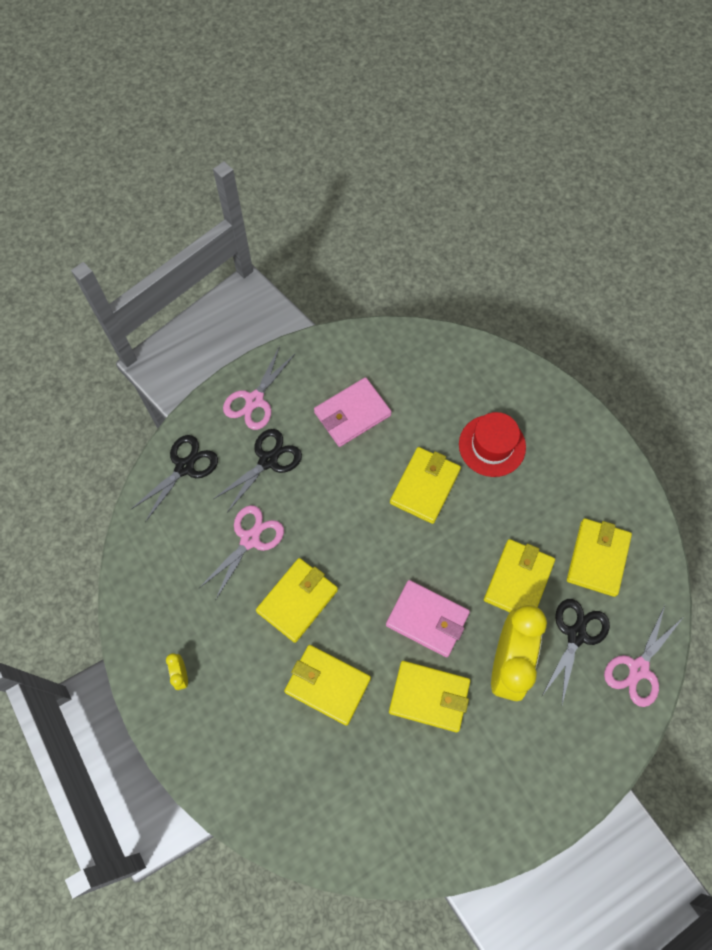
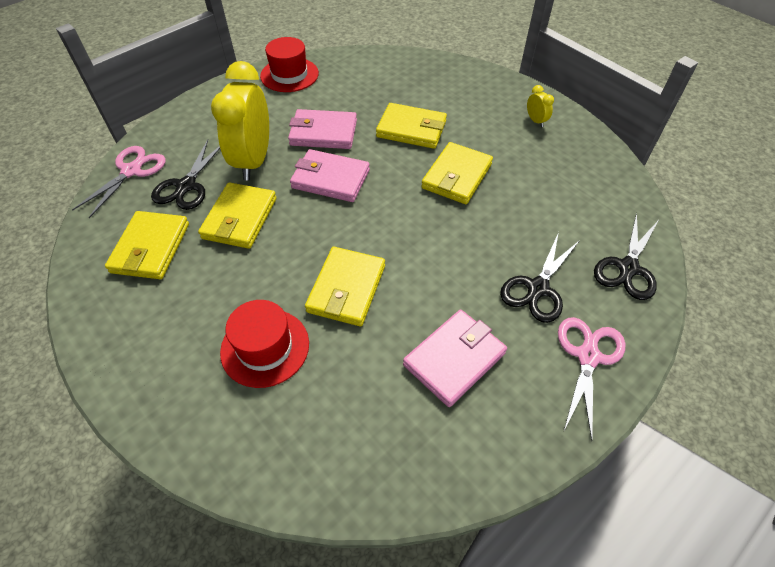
camera: 170 degrees right, 15 degrees down
(250, 539) = (523, 215): pink scissors -> none
(429, 696) = (323, 133): yellow wallet -> pink wallet
(466, 829) = (289, 75): none -> red hat

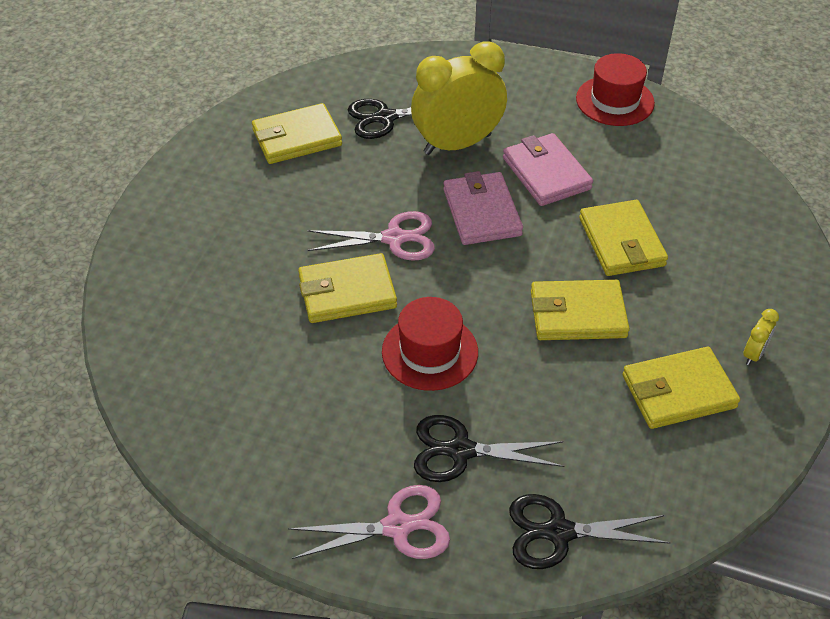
camera: 60 degrees right, 5 degrees down
(131, 171) = (374, 73): pink scissors -> pink scissors (394, 238)
(240, 218) = (375, 175): yellow wallet -> yellow wallet (678, 391)
(265, 347) = (244, 267): red hat -> red hat (430, 352)
(454, 359) = (319, 411): pink wallet -> none

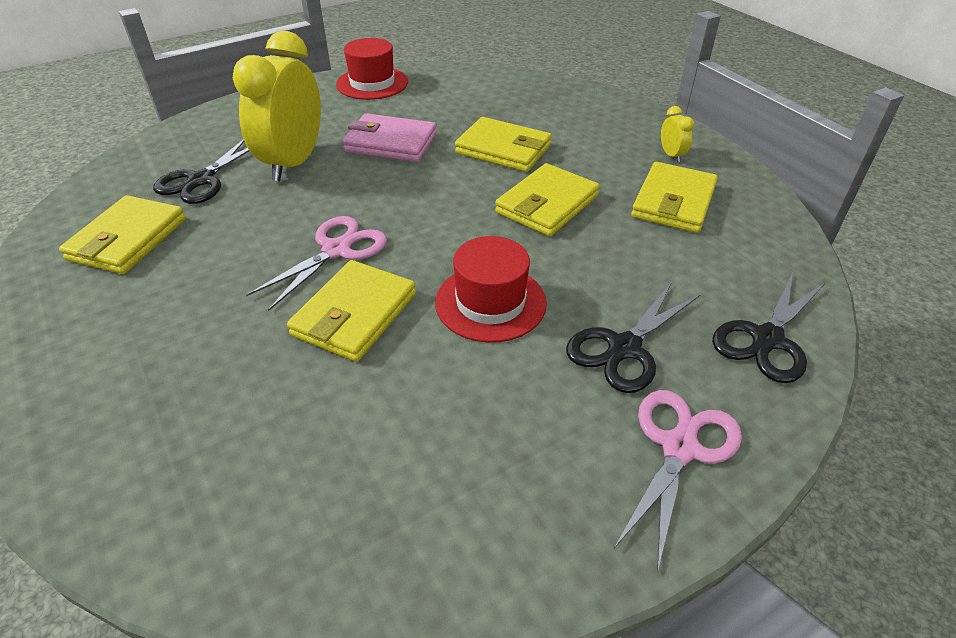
camera: 50 degrees left, 5 degrees down
(482, 212) = (381, 191): pink wallet -> none

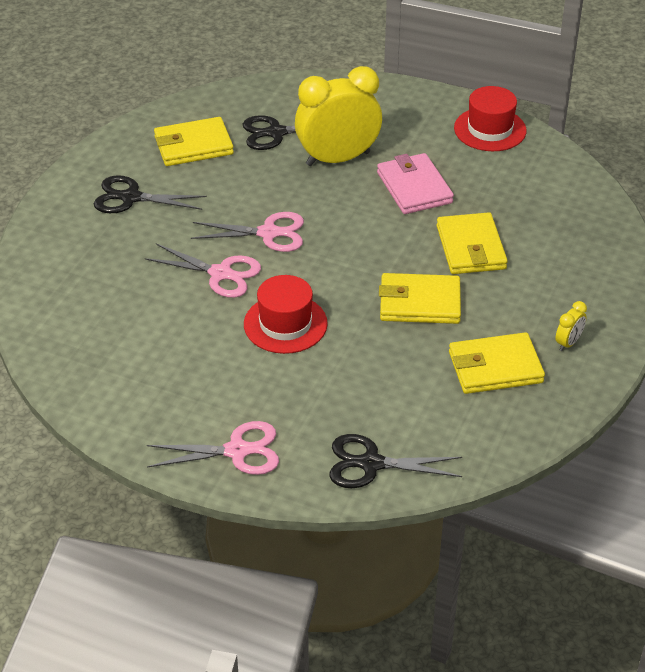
camera: 55 degrees right, 0 degrees up
(355, 314) = (221, 274): yellow wallet -> pink scissors
(624, 348) = (299, 400): black scissors -> black scissors (130, 198)

